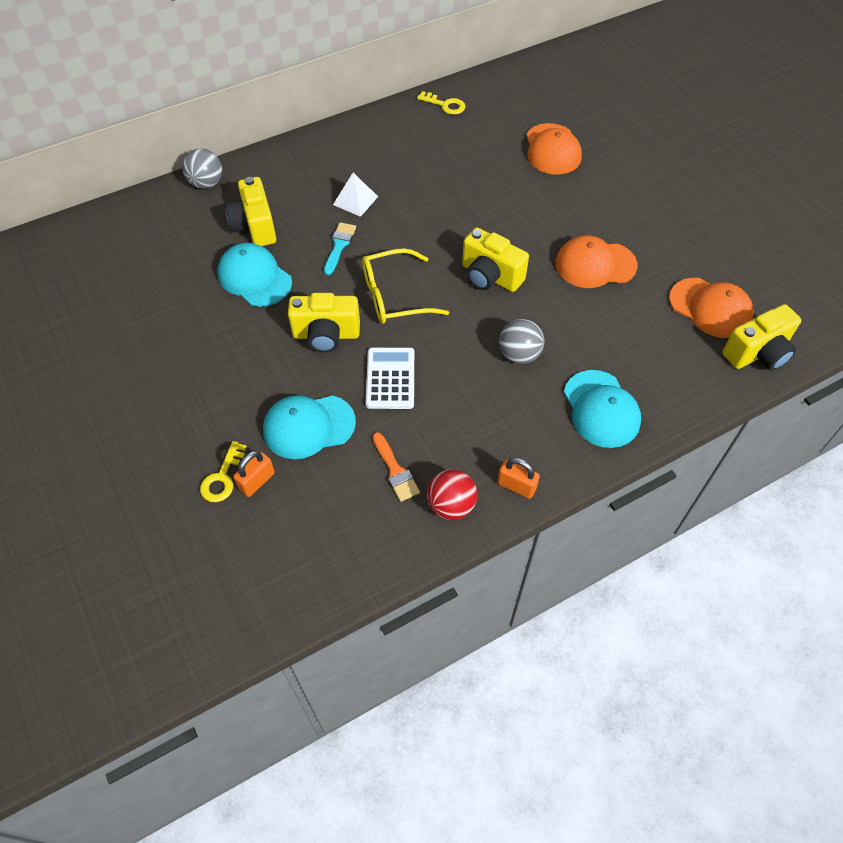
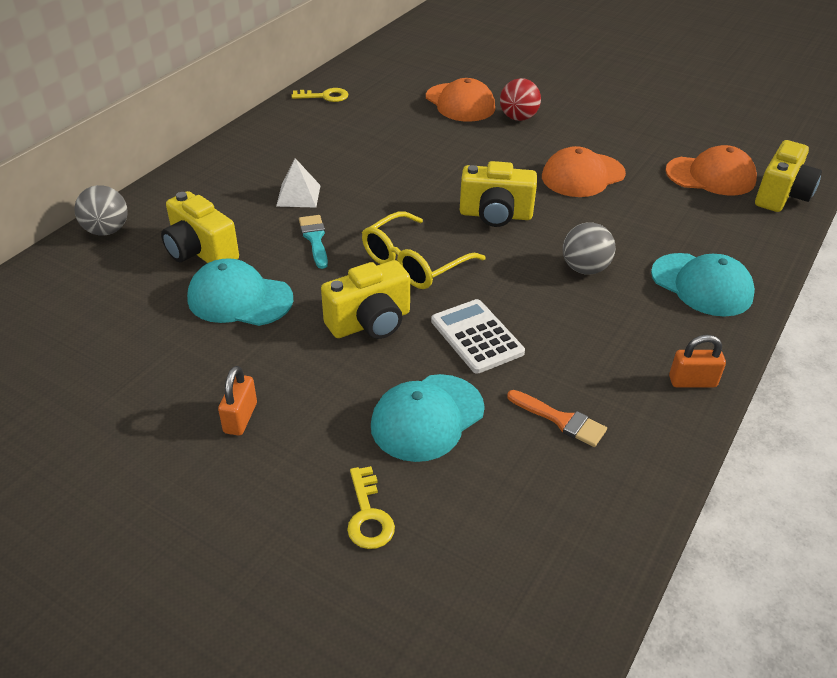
camera: 30 degrees left, 15 degrees down
(257, 481) = (414, 500): orange padlock -> orange padlock (240, 418)
(451, 505) = (648, 427): red ball -> red ball (518, 118)

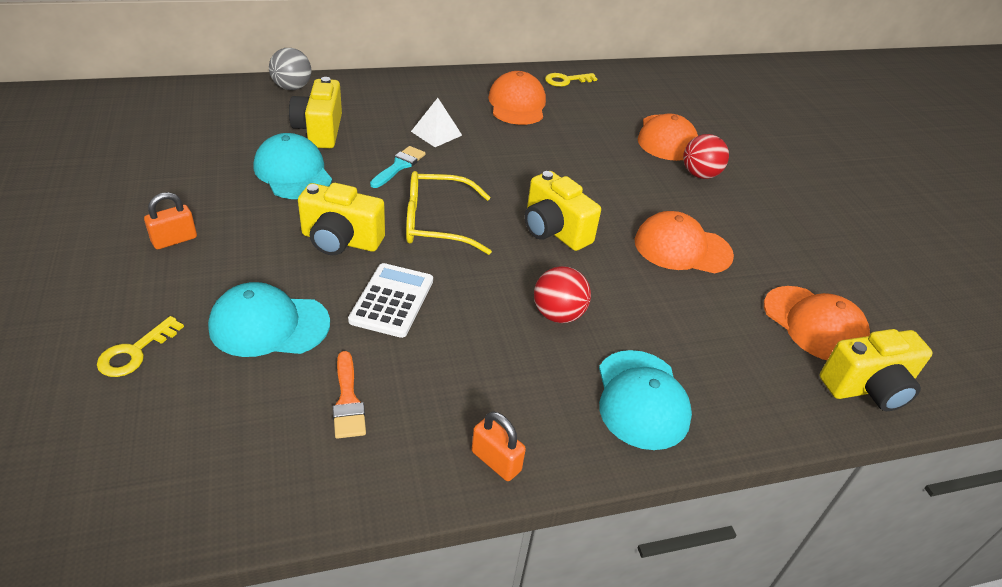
camera: 40 degrees right, 0 degrees up
(320, 136) = (517, 104): none -> orange cap
(324, 96) = (566, 80): yellow key -> yellow key turned 120 degrees clockwise
(585, 269) = (558, 314): grey ball -> red ball

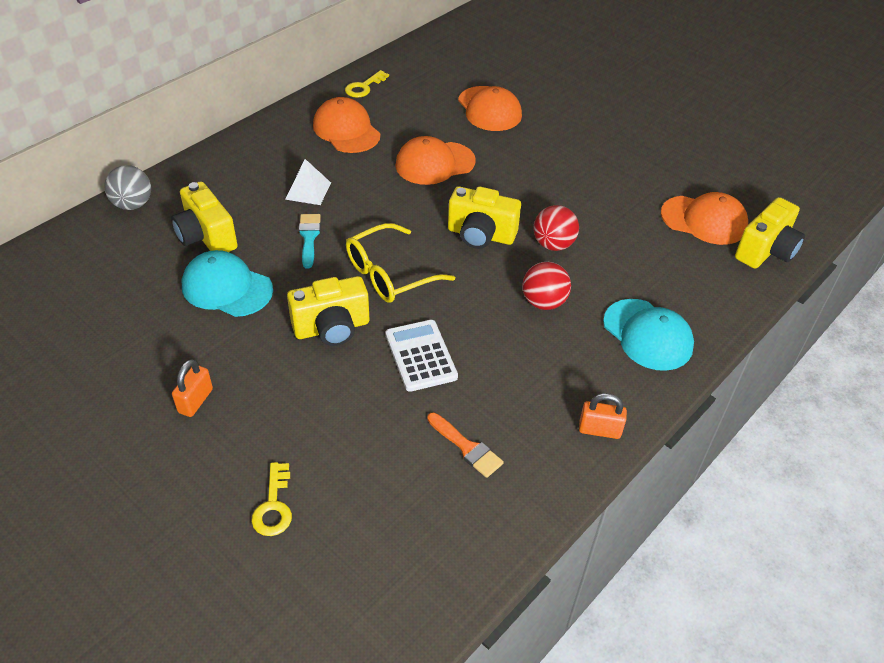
camera: 30 degrees left, 5 degrees up
(269, 325) = (351, 426): turquoise cap -> none
(682, 248) = (579, 204): orange cap -> orange cap (434, 163)
(700, 175) = (539, 132): red ball -> red ball (553, 244)

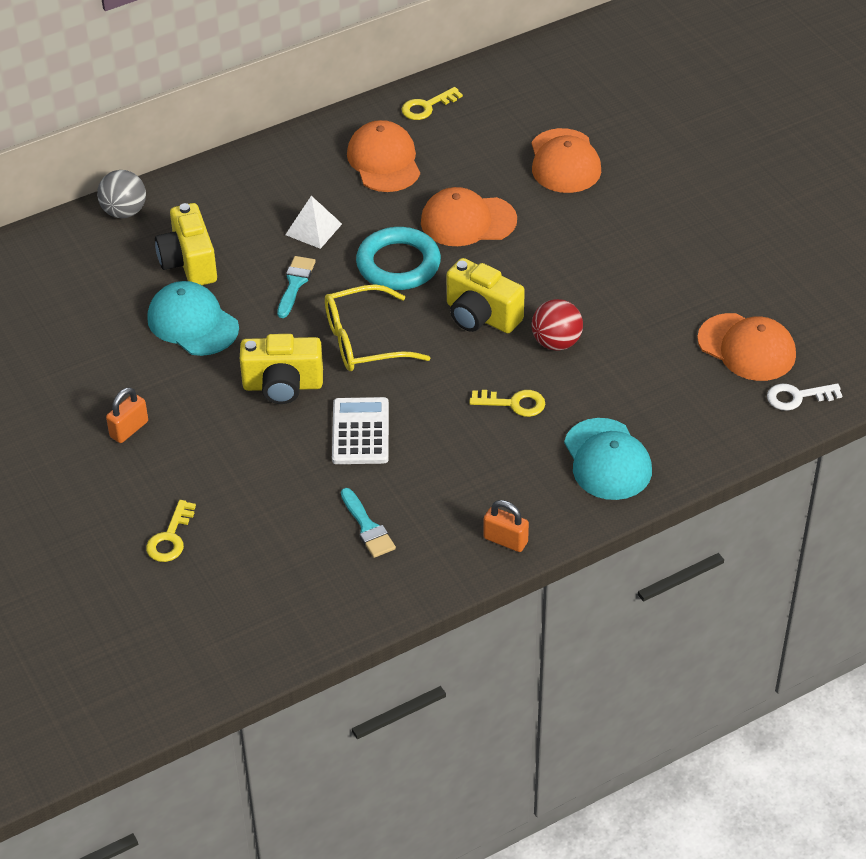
camera: 20 degrees right, 0 degrees up
(392, 206) = (398, 264): none -> turquoise ring
(467, 447) = (367, 527): orange brush -> turquoise brush
(543, 302) = (513, 403): red ball -> yellow key
(766, 251) = (797, 397): yellow camera -> white key

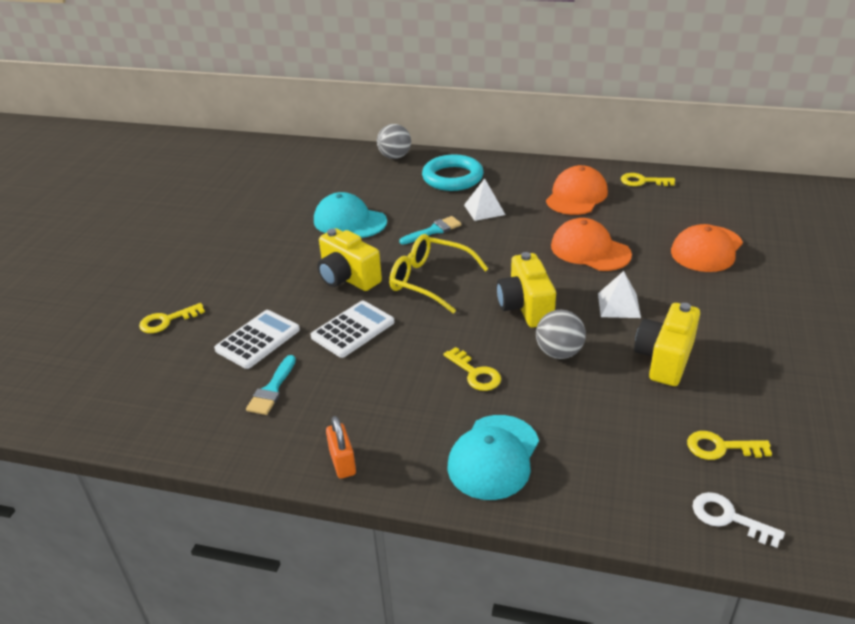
camera: 45 degrees right, 10 degrees down
(129, 429) = (238, 253): orange padlock -> none
(189, 263) = (391, 193): yellow camera -> yellow camera (664, 359)
(192, 323) = (349, 221): turquoise cap -> turquoise cap turned 60 degrees counterclockwise
(288, 496) = (258, 340): none -> white calculator
(398, 264) = (511, 251): turquoise ring -> turquoise ring (452, 177)
(554, 267) = (619, 305): none -> white pyramid
(556, 342) = (559, 352): red ball -> grey ball
(747, 347) = (721, 447): orange cap -> yellow key

